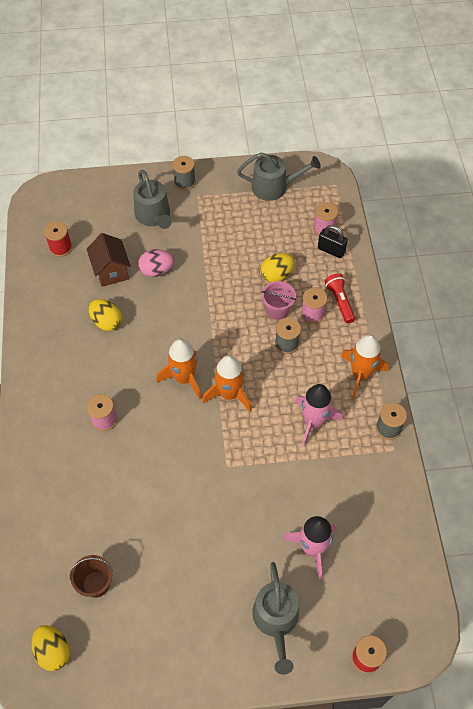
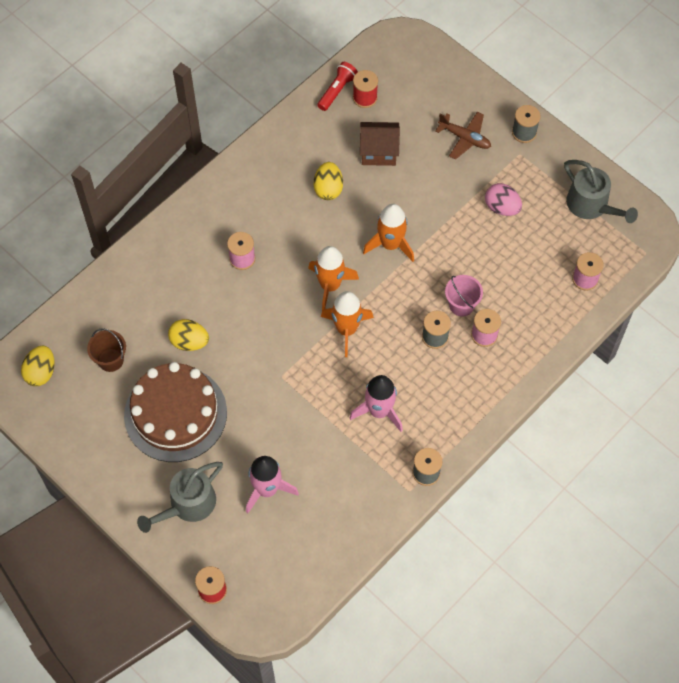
camera: 50 degrees right, 5 degrees up
(111, 271) = (378, 152): brown house -> brown house turned 60 degrees clockwise
(154, 216) = (464, 138): grey watering can -> brown plane
(156, 271) = (411, 185): pink egg -> pink egg (502, 207)
(189, 569) = (175, 414): none -> brown cake
(276, 275) = (496, 278): yellow egg -> yellow egg (189, 342)
(331, 250) = (566, 301): black padlock -> none
(339, 302) = (517, 347): red flashlight -> red flashlight (337, 90)
(360, 374) = (458, 415): orange rocket -> orange rocket (390, 244)

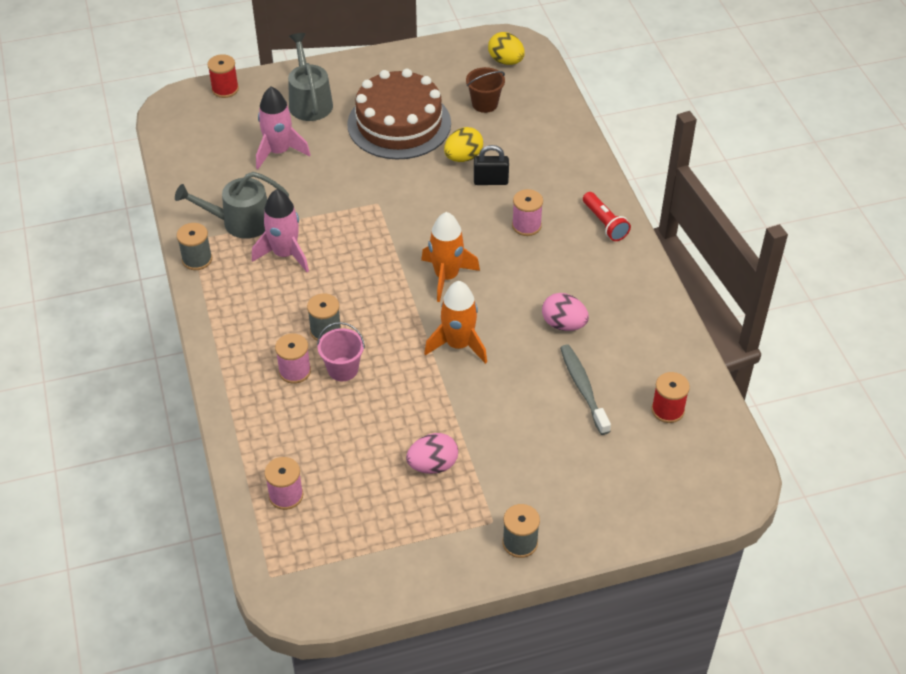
camera: 120 degrees right, 15 degrees down
(206, 307) = (490, 181): none -> black padlock
(328, 189) = (563, 324): yellow egg -> pink egg
(337, 90) = (693, 389): red flashlight -> red flashlight (604, 223)
(346, 329) = (388, 268): orange rocket -> none
(378, 152) = (583, 388): brown house -> grey toothbrush
(464, 138) = (550, 478): brown plane -> none
(591, 205) = (372, 556): grey watering can -> grey watering can (240, 222)

